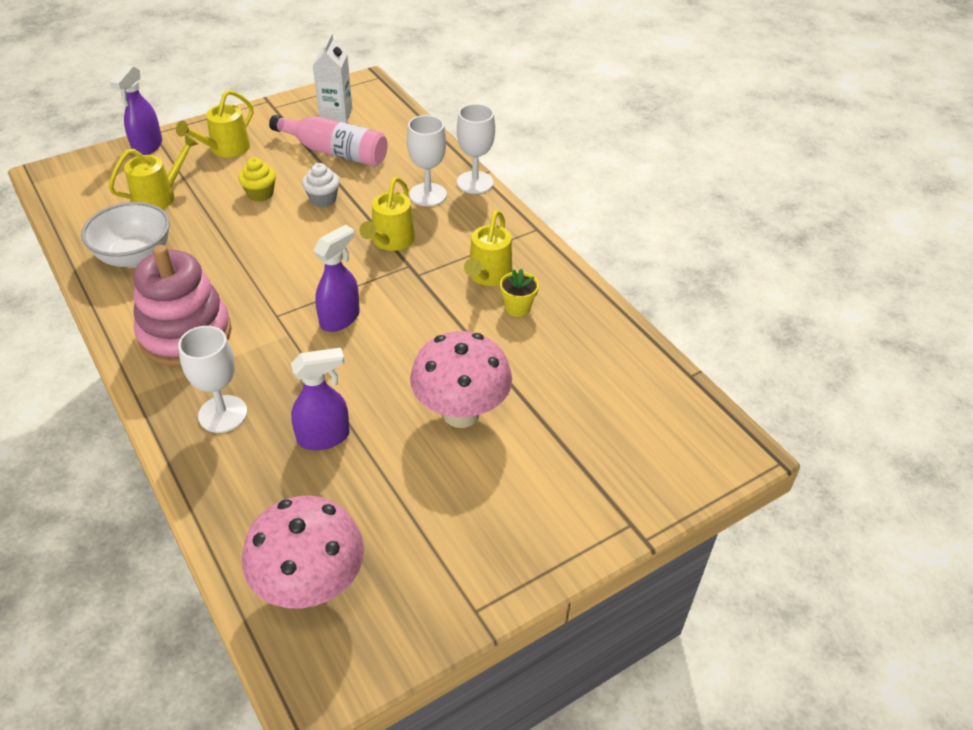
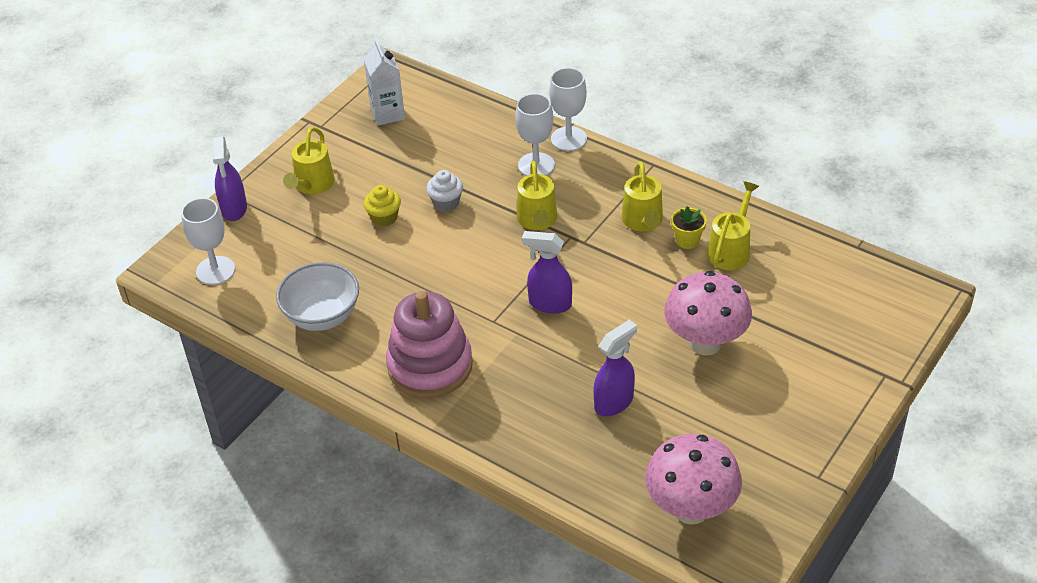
camera: 20 degrees left, 0 degrees up
(160, 196) = (292, 252): yellow watering can -> yellow watering can (731, 250)
(223, 414) = (518, 416): white goblet -> white goblet (215, 270)
(335, 152) = (418, 152): pink bottle -> none
(340, 319) = (549, 304): purple spray bottle -> purple spray bottle turned 90 degrees counterclockwise

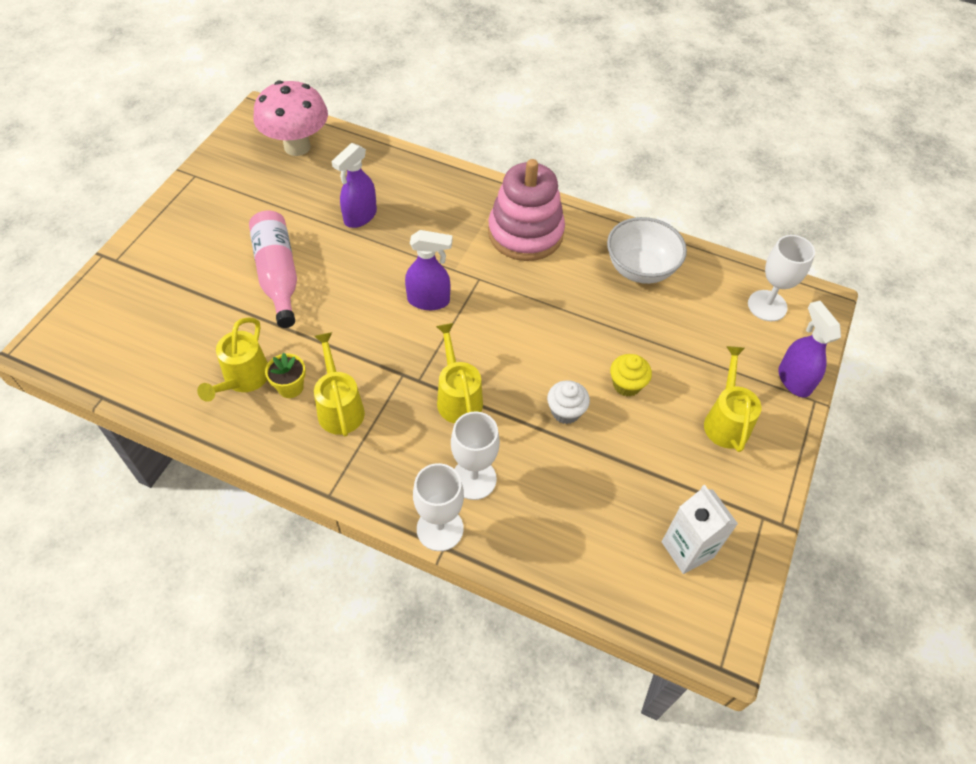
camera: 165 degrees right, 10 degrees up
(705, 343) = (278, 275): pink mushroom -> pink bottle

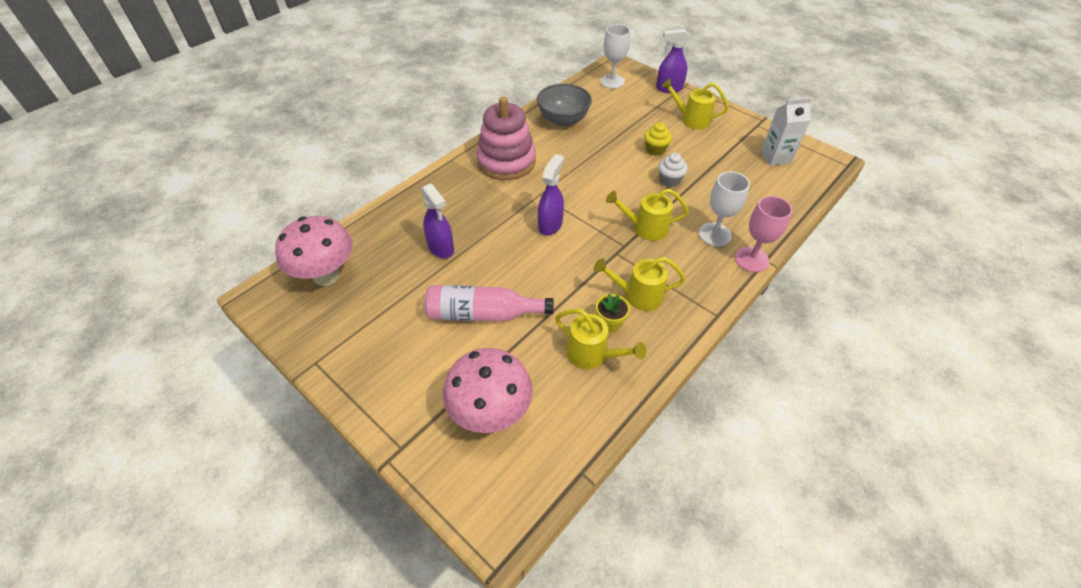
camera: 70 degrees left, 5 degrees down
(159, 312) = (491, 413): none -> pink mushroom
(440, 529) = (751, 259): white goblet -> pink goblet
(640, 269) = (563, 120): white bowl -> grey bowl

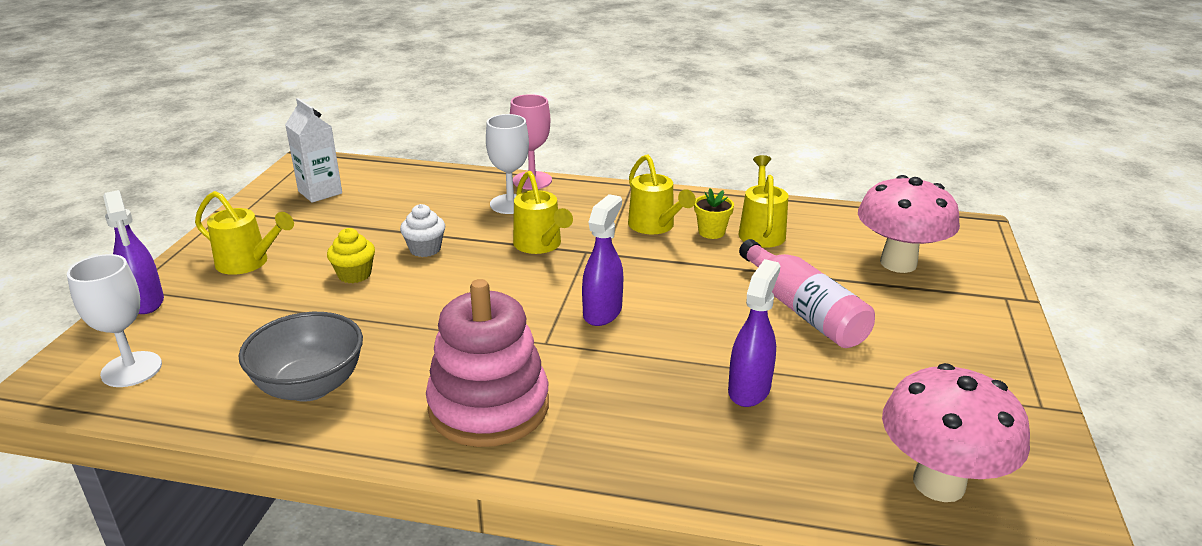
camera: 120 degrees left, 20 degrees down
(550, 225) = (602, 312): purple spray bottle -> purple spray bottle turned 120 degrees clockwise
(691, 119) = (248, 263): yellow watering can -> yellow watering can turned 60 degrees counterclockwise

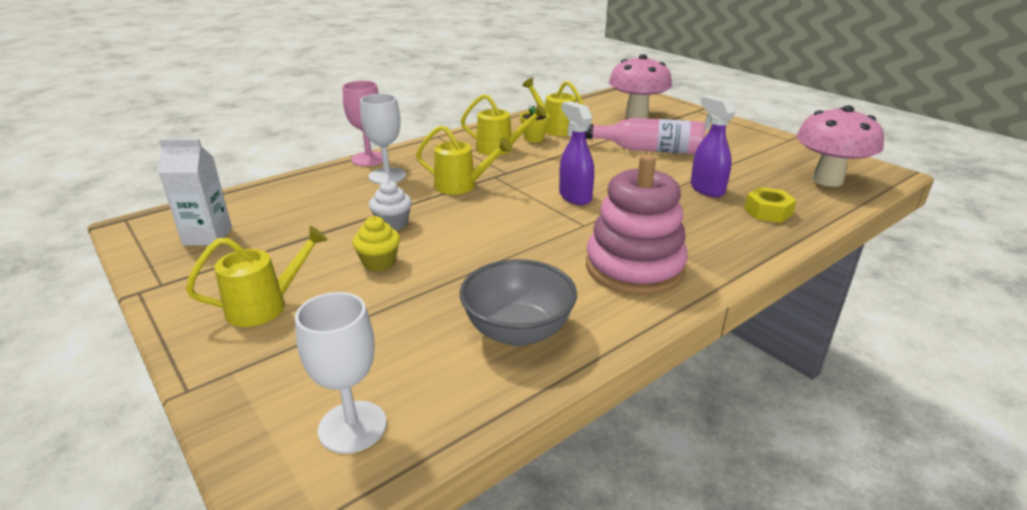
camera: 50 degrees left, 0 degrees up
(145, 302) = (232, 386): purple spray bottle -> none
(750, 458) = (768, 212): none -> yellow nut

